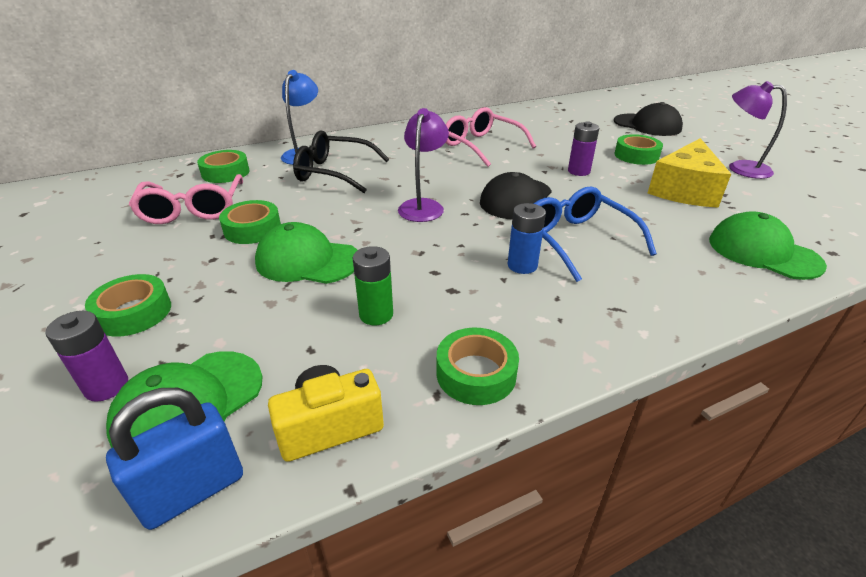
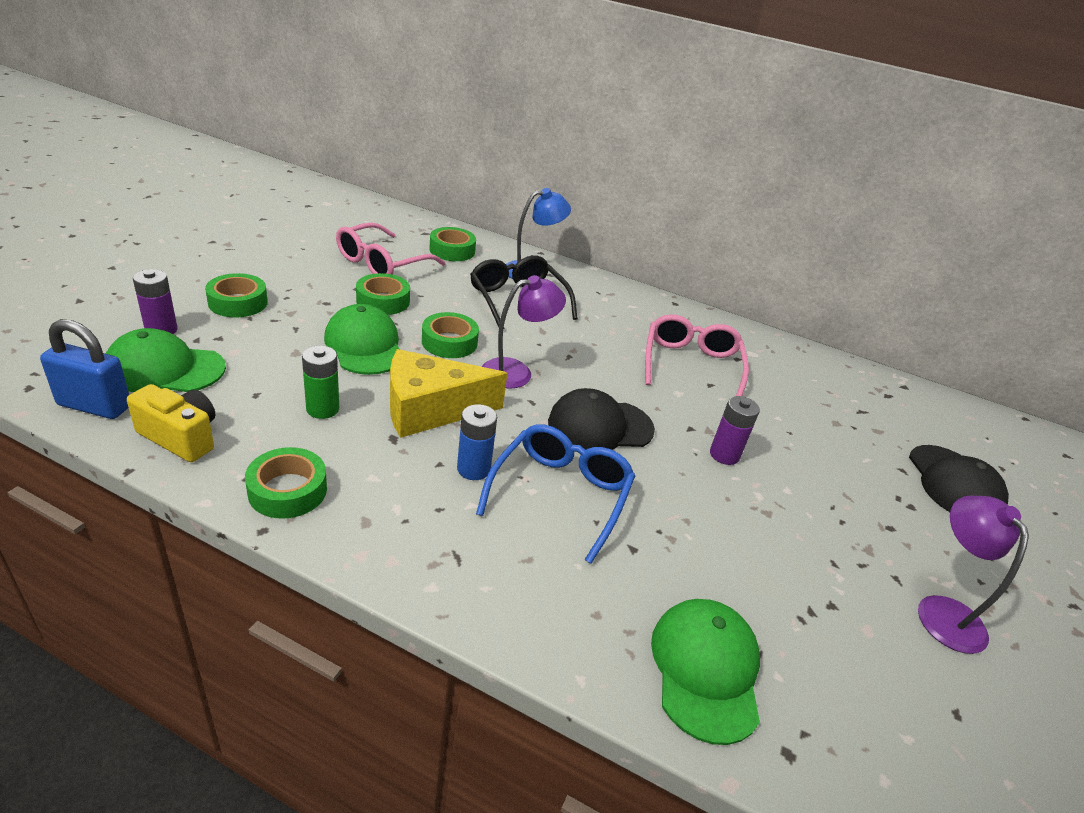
camera: 45 degrees right, 0 degrees up
(636, 155) = (837, 494): green tape -> green tape (449, 342)
(684, 190) = (793, 561): yellow cheese -> yellow cheese (430, 409)

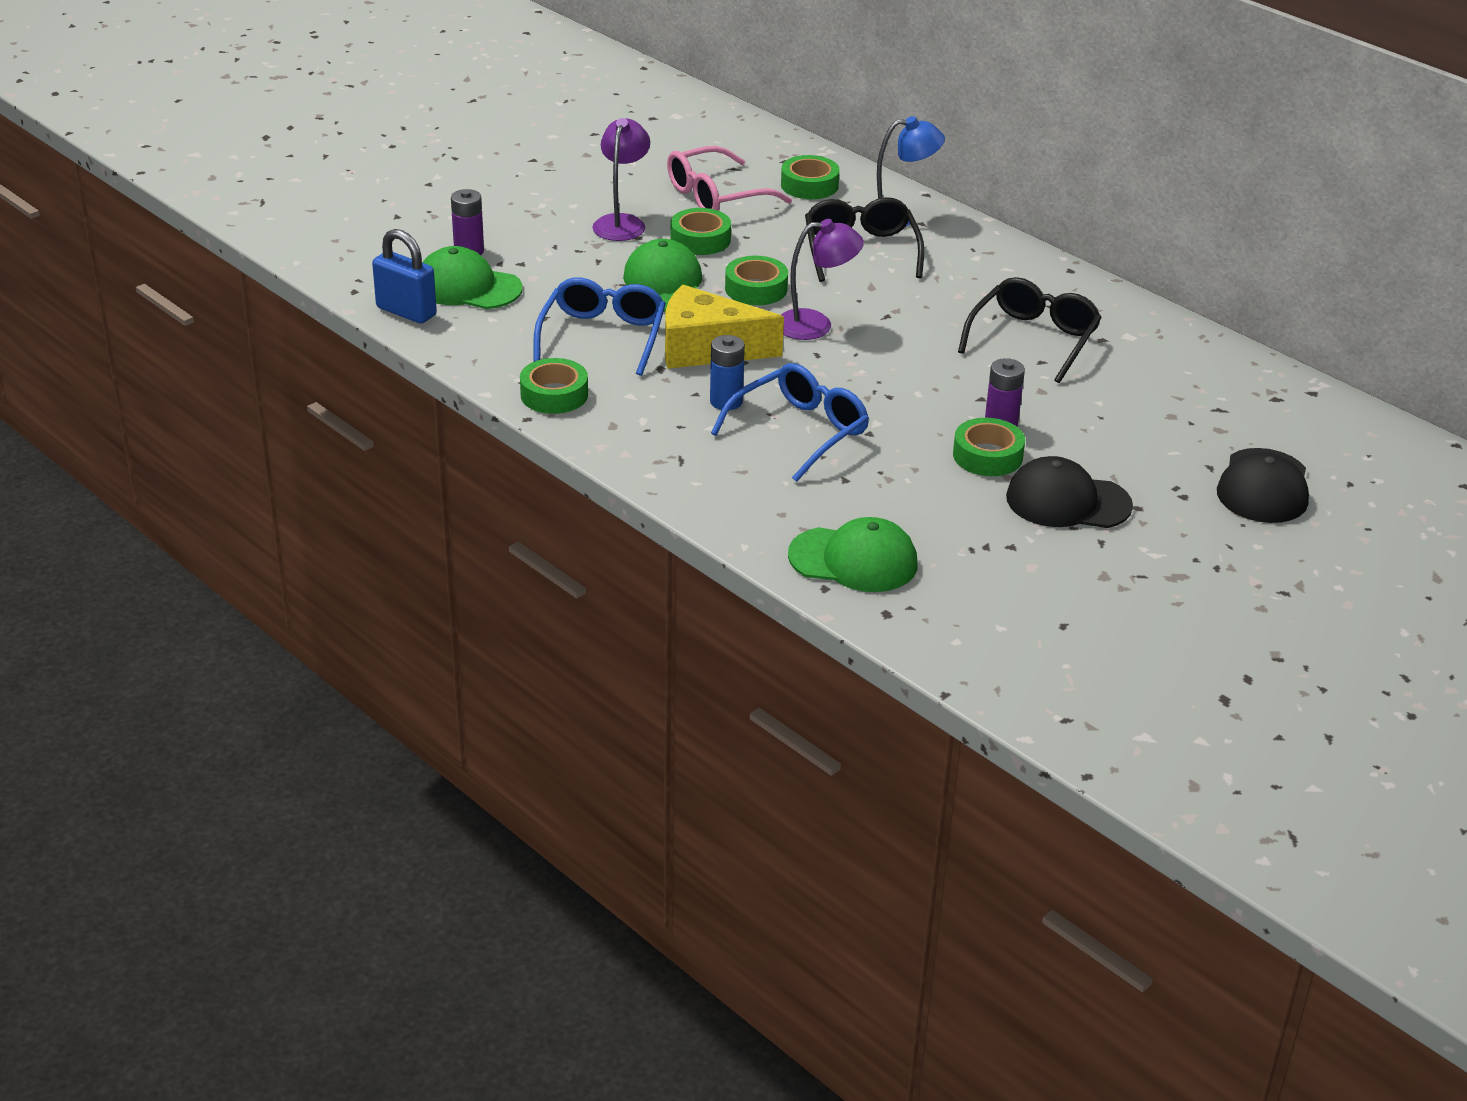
camera: 25 degrees right, 0 degrees up
(181, 437) = (474, 344): yellow camera -> none
(238, 302) = (546, 230): green tape -> green tape (987, 456)
(322, 409) = (603, 336): green battery -> blue glasses
(600, 426) = (878, 384): black cap -> black cap (1067, 501)
(691, 365) = (1033, 339): pink glasses -> black glasses
(705, 670) = (853, 560): green cap -> green cap turned 75 degrees clockwise
(943, 611) = (1125, 569): purple lamp -> purple lamp (622, 222)

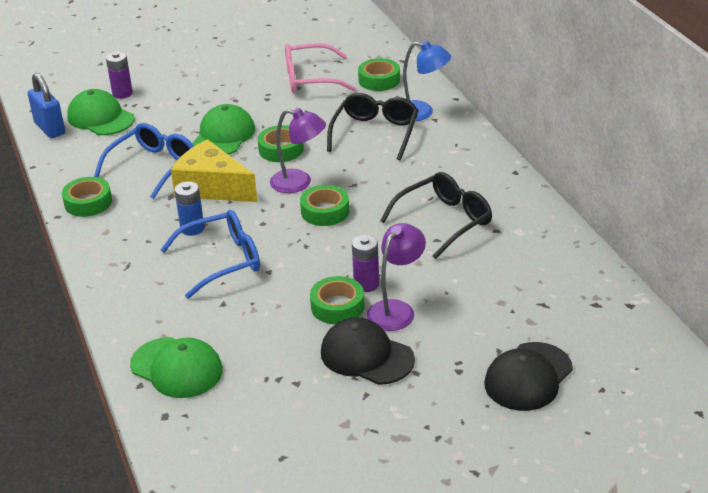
camera: 25 degrees right, 0 degrees up
(622, 222) = (233, 88): purple lamp -> purple lamp (396, 309)
(700, 240) = (274, 108): green tape -> green tape (325, 211)

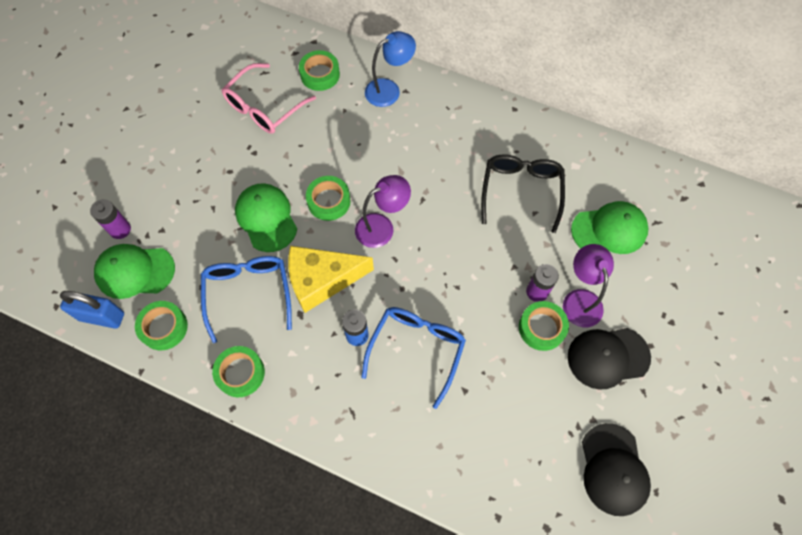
camera: 45 degrees left, 30 degrees up
(177, 368) = (504, 478): green cap -> green cap (609, 230)
(325, 211) = (432, 242): green tape -> green tape (164, 327)
(375, 133) = (379, 135): black glasses -> none
(528, 377) = (712, 293): black cap -> black cap (613, 469)

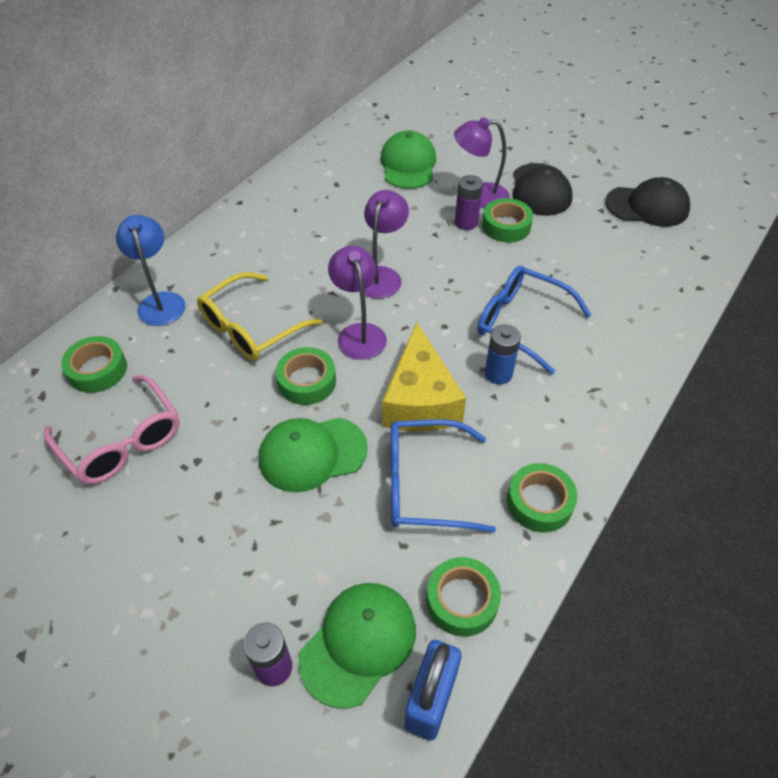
camera: 80 degrees left, 15 degrees down
(135, 271) = (358, 643): green cap -> green cap turned 150 degrees counterclockwise
(374, 153) = (251, 328): none -> yellow glasses
(450, 232) = (382, 275): none -> purple lamp
(521, 191) = (346, 214): black glasses -> none

